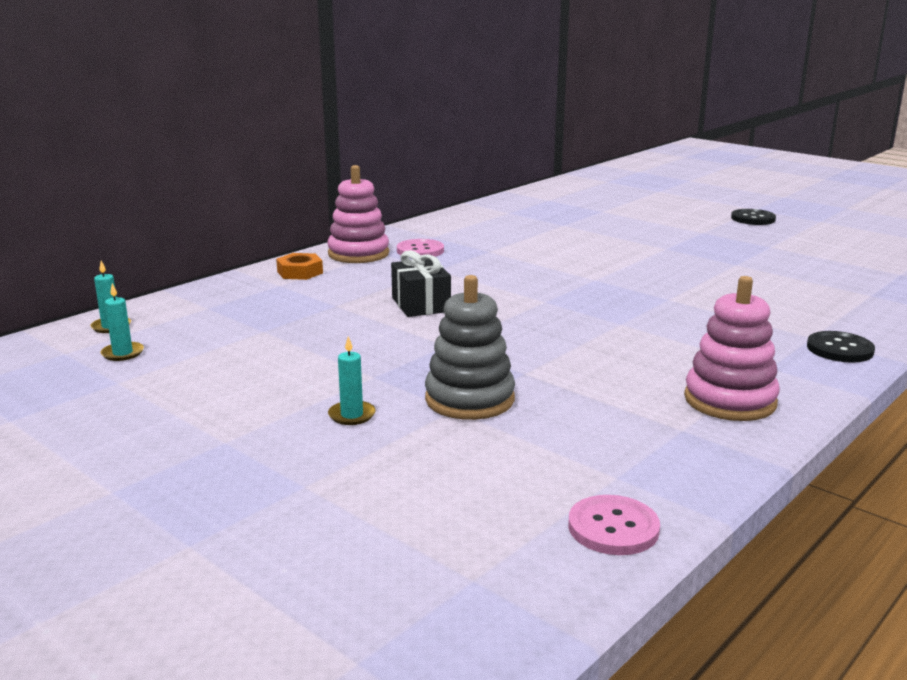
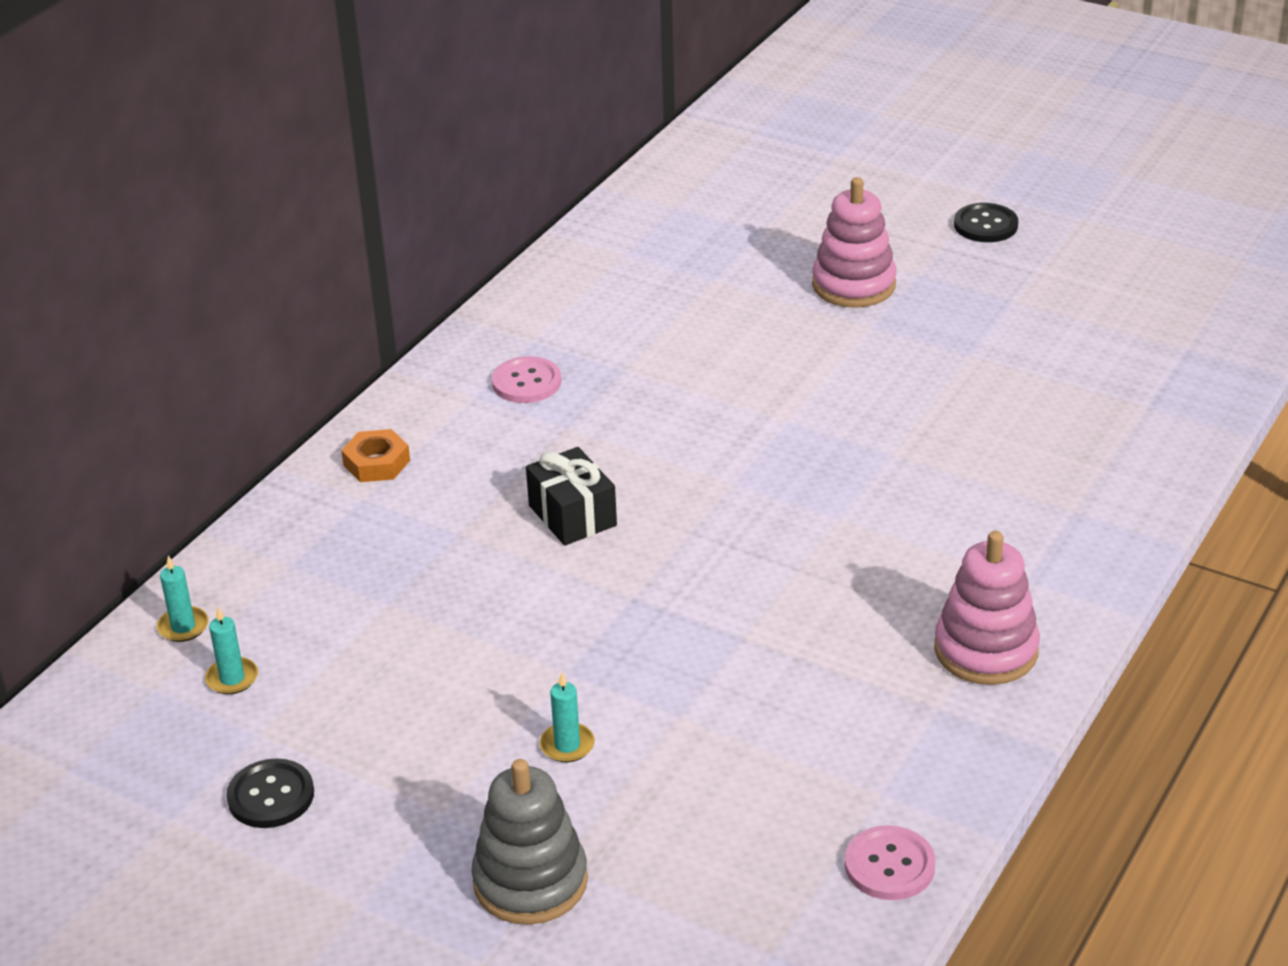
camera: 10 degrees left, 15 degrees up
(358, 254) = (441, 403): pink stacking toy -> pink stacking toy (853, 285)
(469, 399) = (692, 696): grey stacking toy -> grey stacking toy (530, 881)
(839, 349) = (1107, 532): black button -> black button (271, 796)

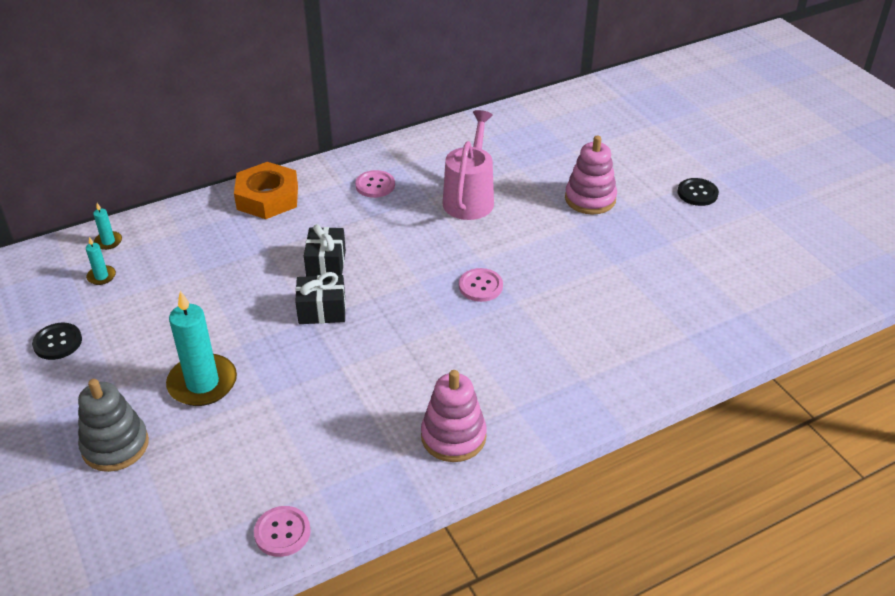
camera: 30 degrees right, 5 degrees up
(376, 463) = (267, 198): orange nut -> orange nut, size x1.85
(567, 745) = (202, 383): turquoise candle -> turquoise candle, size x2.19
(636, 578) = (322, 310): none -> black gift
(685, 346) = (470, 198): none -> pink watering can
(824, 454) = (480, 286): none -> pink button

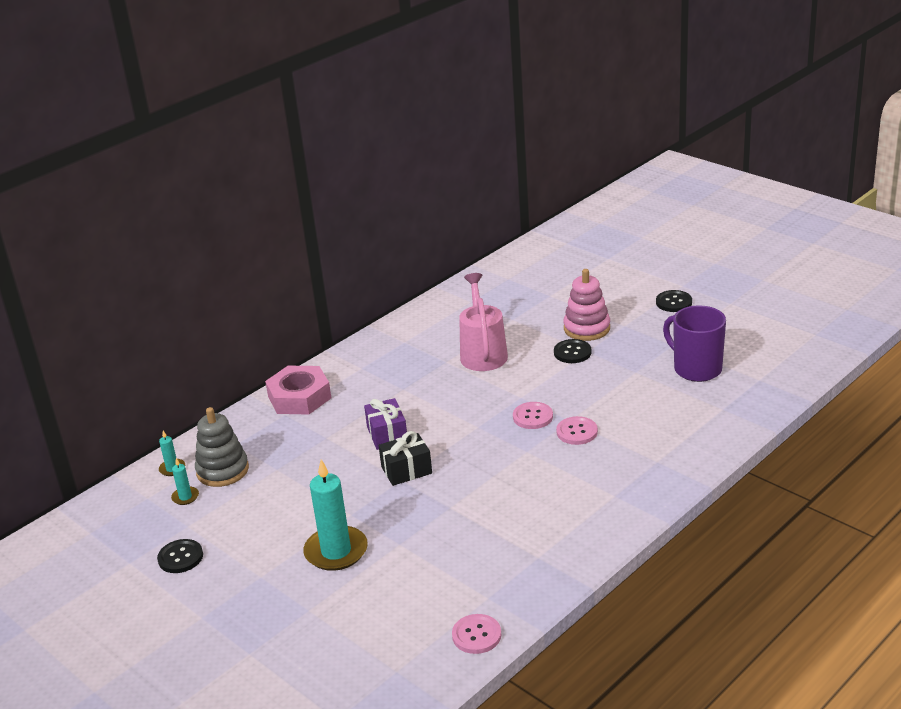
camera: 15 degrees left, 10 degrees down
(115, 446) = (289, 617): grey stacking toy -> grey stacking toy (222, 470)
(267, 198) = (299, 397): orange nut -> pink nut
(326, 264) = (387, 434): black gift -> purple gift
(375, 185) = (392, 363): pink button -> pink button (577, 432)
(453, 437) = (576, 530): pink stacking toy -> none
(560, 223) = (572, 352): none -> black button
(682, 279) = (696, 369): none -> purple mug

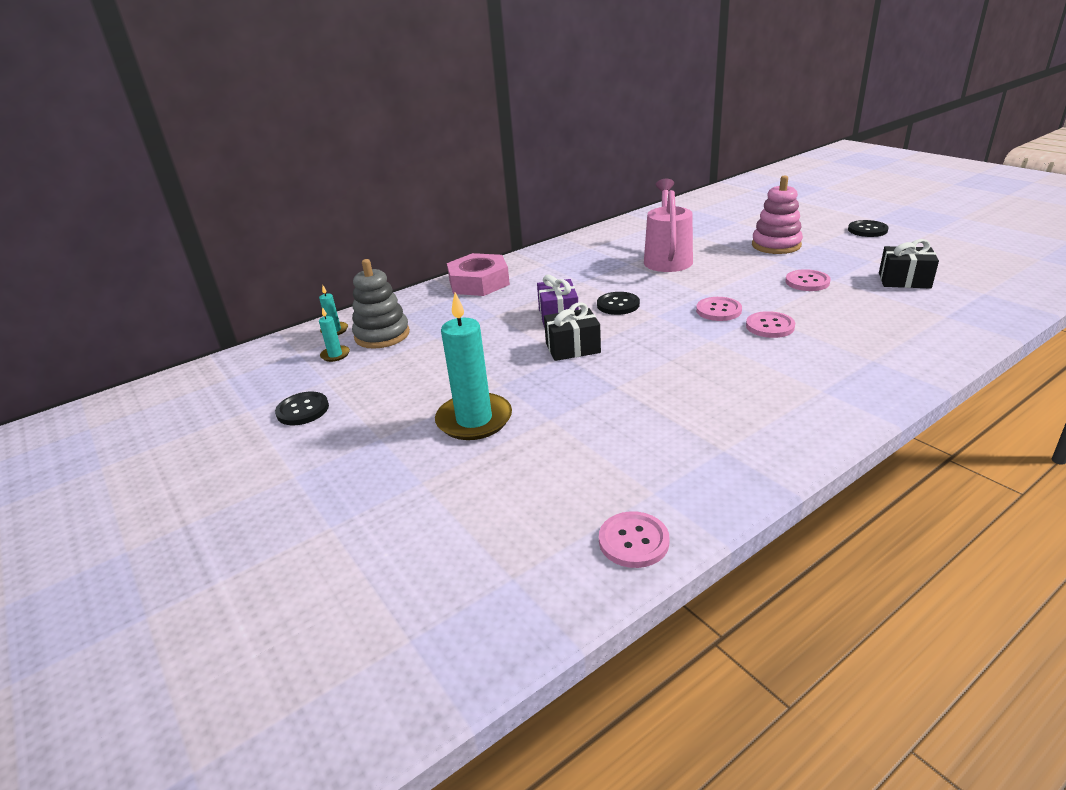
camera: 10 degrees right, 0 degrees up
(572, 352) = (761, 262): black button -> black button (618, 305)
(612, 376) = (807, 282): none -> pink button
(696, 369) = (904, 280): purple mug -> black gift

